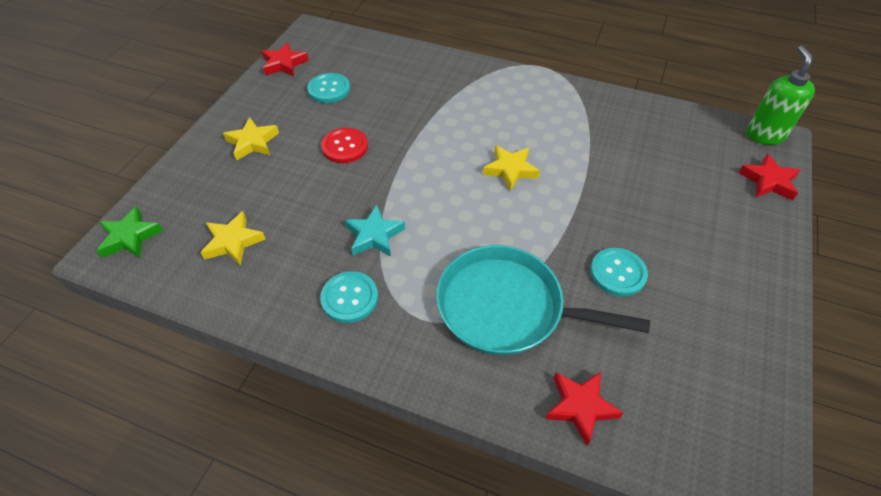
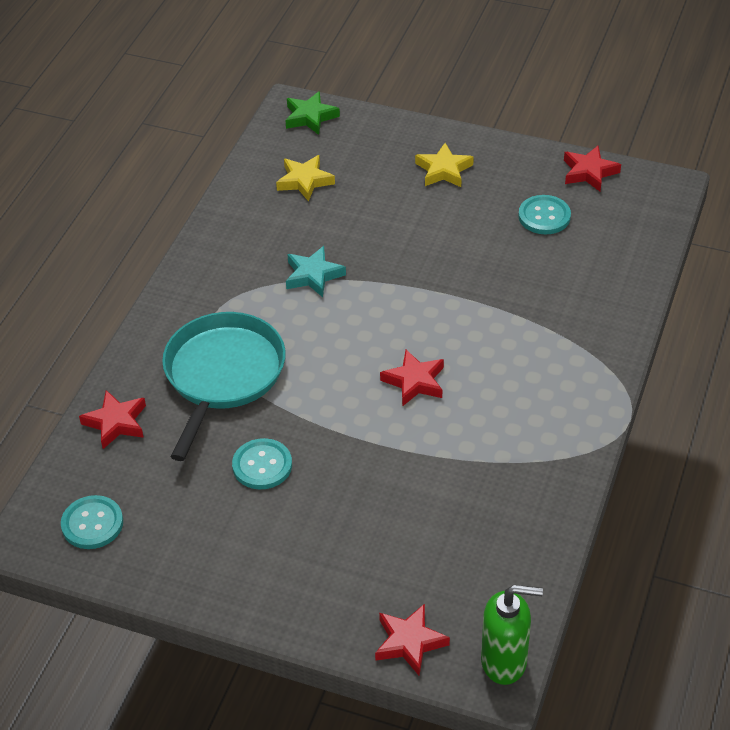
camera: 90 degrees right, 5 degrees down
(345, 147) = (443, 241): red button -> none
(349, 298) = (238, 265): turquoise button -> turquoise button (92, 524)
(510, 170) = (414, 381): yellow star -> red star

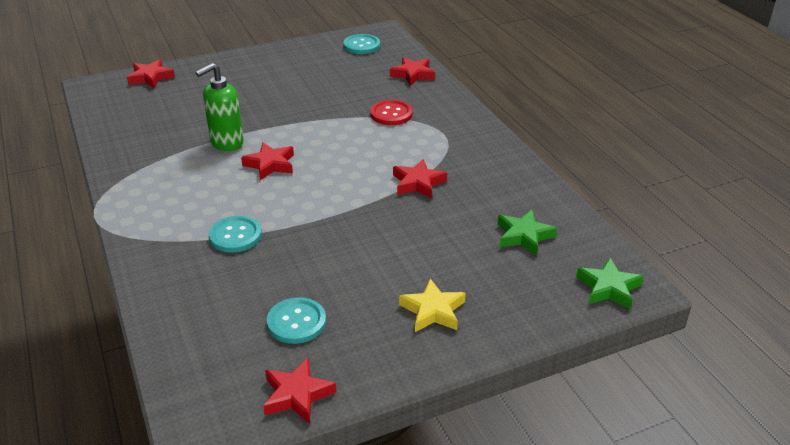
camera: 135 degrees right, 10 degrees down
(223, 374) = (391, 114): turquoise pan -> red button
(262, 465) = (310, 94): turquoise button -> turquoise button (235, 236)
(305, 181) = (524, 236): yellow star -> green star
(313, 275) = (418, 183): turquoise star -> red star
(504, 662) = (92, 91): green soap dispenser -> green soap dispenser (226, 143)

